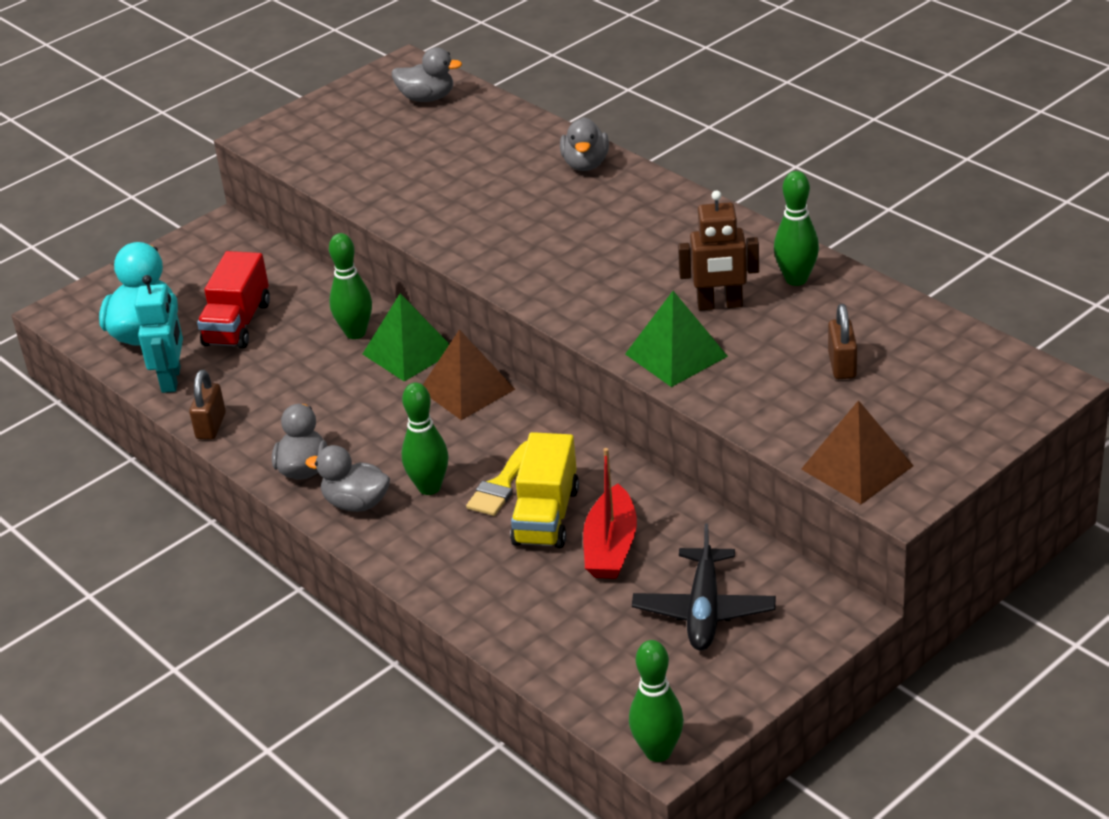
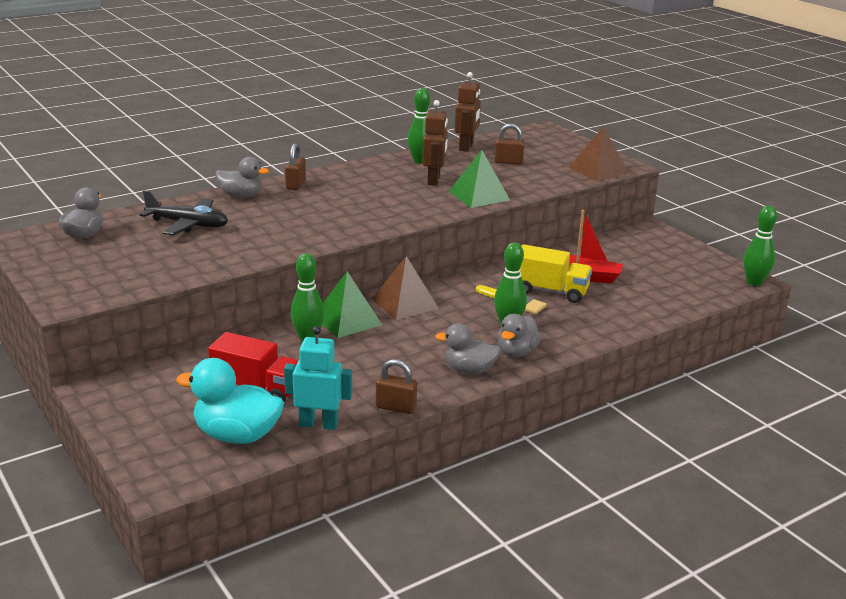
camera: 85 degrees left, 10 degrees down
(644, 194) = (295, 184): none -> brown padlock
(704, 610) = (644, 259): black plane -> black plane (188, 224)
(890, 313) = (466, 147): none -> brown robot

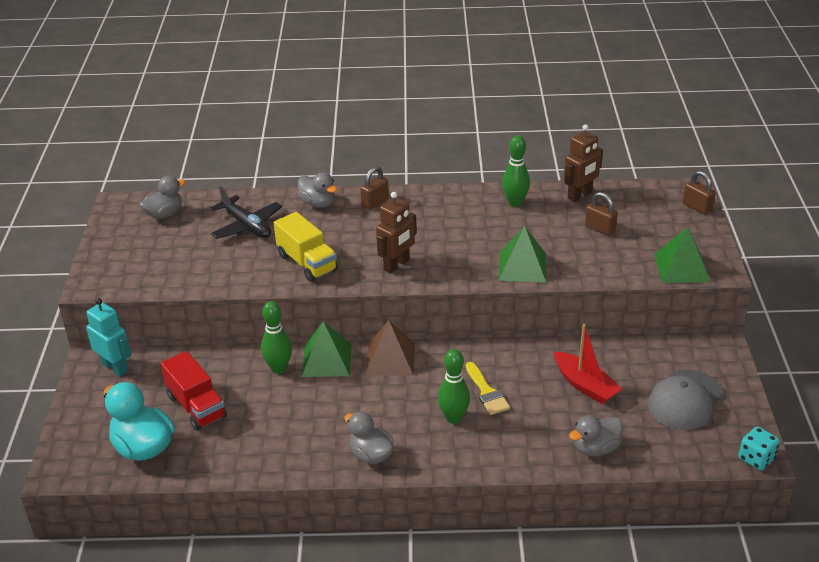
camera: 35 degrees right, 10 degrees up
(318, 424) = (206, 461): turquoise robot -> turquoise robot (115, 367)
(396, 407) = (277, 469): brown padlock -> brown padlock (697, 207)
(434, 180) = (501, 233): brown robot -> brown robot (397, 265)
(516, 352) = (429, 452): grey duck -> grey duck (596, 448)
(550, 291) = (533, 392): yellow truck -> yellow truck (307, 263)
(598, 170) = (681, 267): brown pyramid -> green pyramid
(665, 265) = (685, 400): none -> grey cap
(754, 282) = (756, 458): green bowling pin -> turquoise dice

